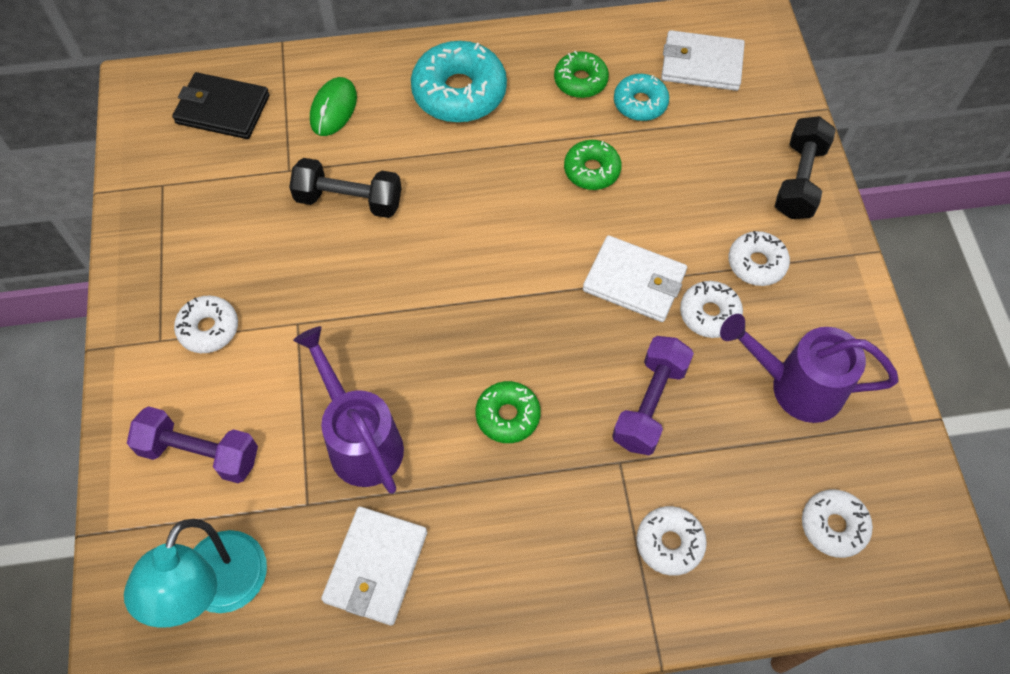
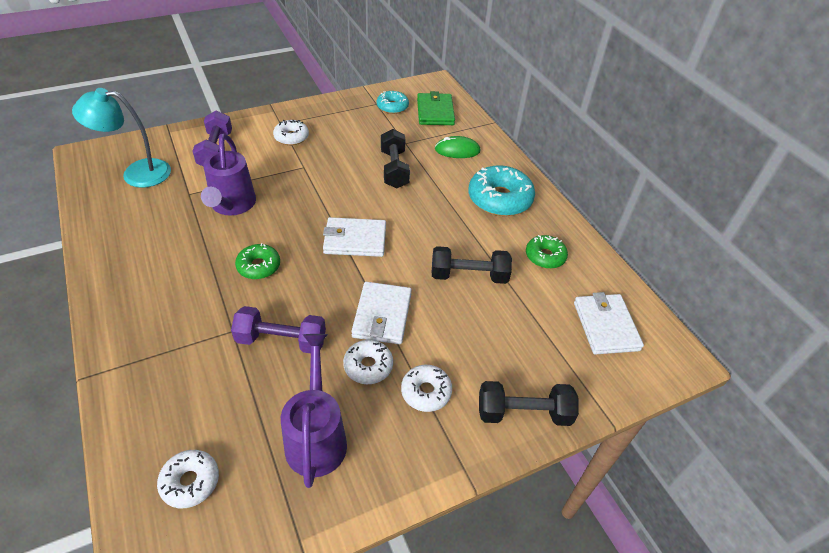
camera: 70 degrees right, 15 degrees down
(222, 109) = (435, 112): black wallet -> green wallet
(360, 440) = (232, 206): purple watering can -> purple watering can turned 135 degrees clockwise
(375, 567) = (150, 228): white wallet -> white wallet (355, 240)
(591, 170) = (469, 276): green donut -> black dumbbell
(640, 103) = (544, 293): turquoise donut -> turquoise donut (392, 107)
(669, 543) = (171, 369): white donut -> none

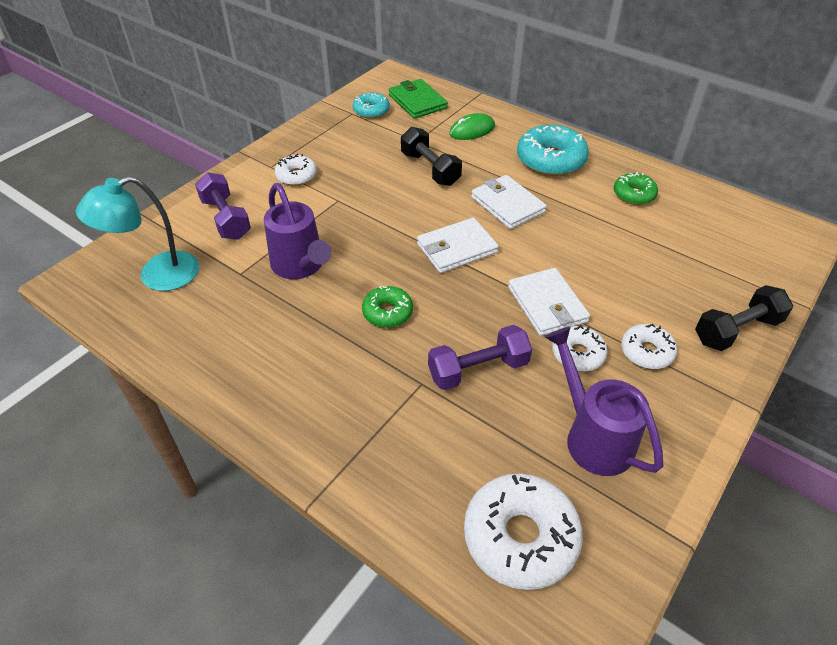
camera: 25 degrees left, 0 degrees up
(190, 482) = (520, 537): white donut -> white donut, size x1.74
(469, 276) = (587, 237): black dumbbell -> none
(606, 326) = (732, 231): white wallet -> white wallet (507, 205)

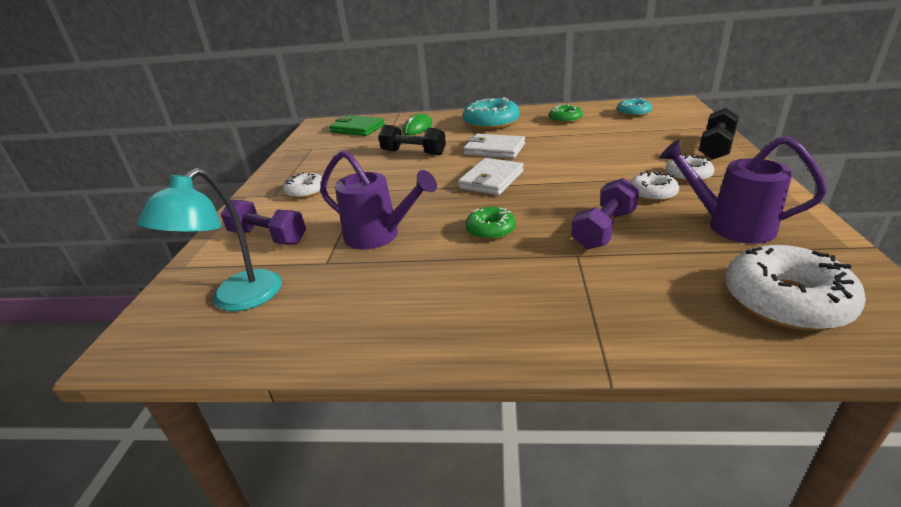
camera: 30 degrees left, 15 degrees down
(371, 111) = (326, 142): turquoise donut -> turquoise donut (633, 113)
(547, 305) = (595, 180): white wallet -> none

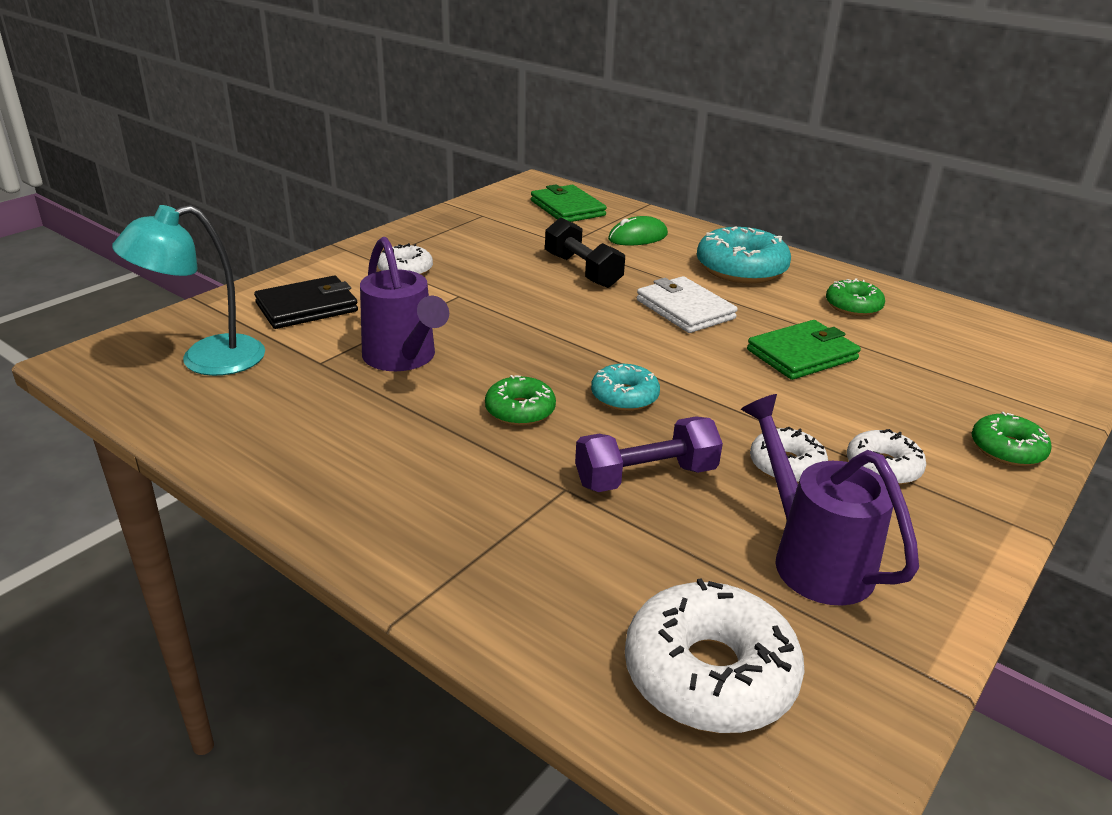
camera: 30 degrees right, 0 degrees up
(268, 237) = (307, 307): purple dumbbell -> black wallet
(491, 180) = (616, 349): white wallet -> none
(578, 146) = (802, 355): none -> green wallet
(633, 113) = (976, 340): turquoise donut -> turquoise donut (624, 396)
(716, 147) = (1007, 449): black dumbbell -> green donut

